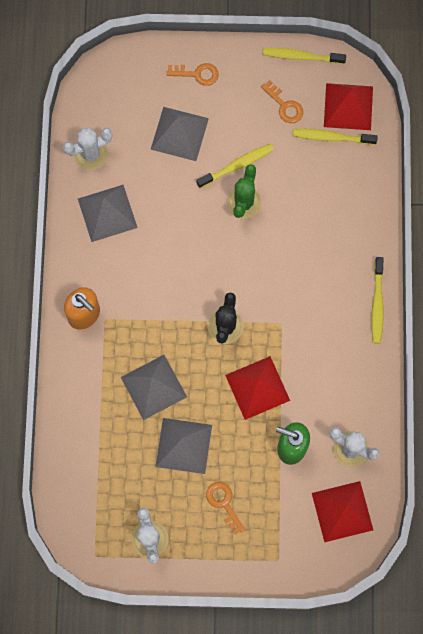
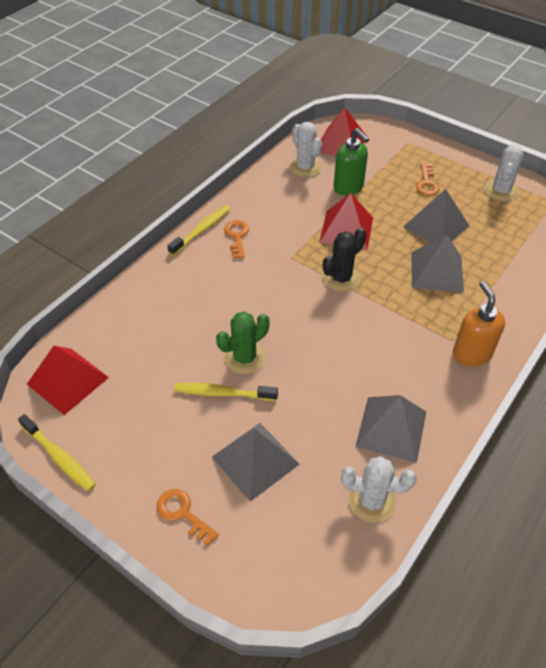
camera: 145 degrees left, 25 degrees down
(284, 105) = (124, 419): orange key -> orange key (237, 237)
(331, 137) = (111, 364): yellow toothbrush -> none

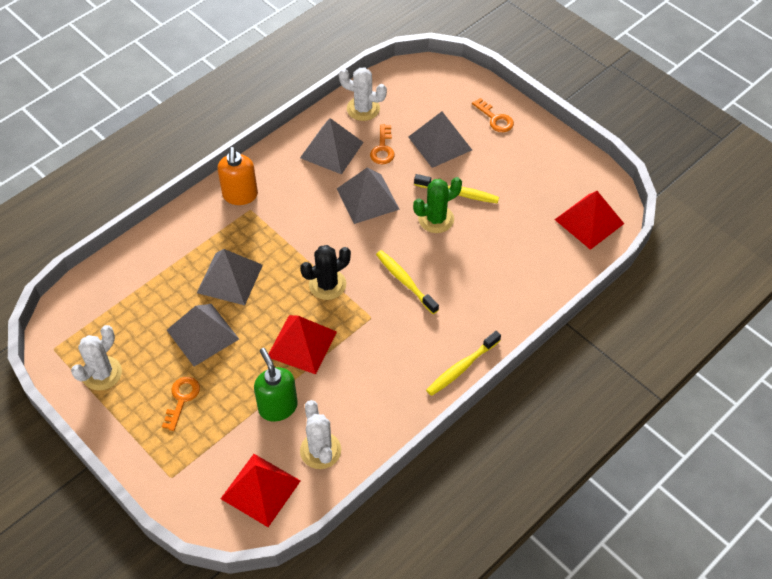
camera: 170 degrees left, 5 degrees up
(59, 457) = (587, 164): yellow toothbrush -> yellow toothbrush (405, 281)
(237, 237) = (423, 352): orange key -> orange key (382, 148)
(327, 371) = (368, 198): none -> grey pyramid

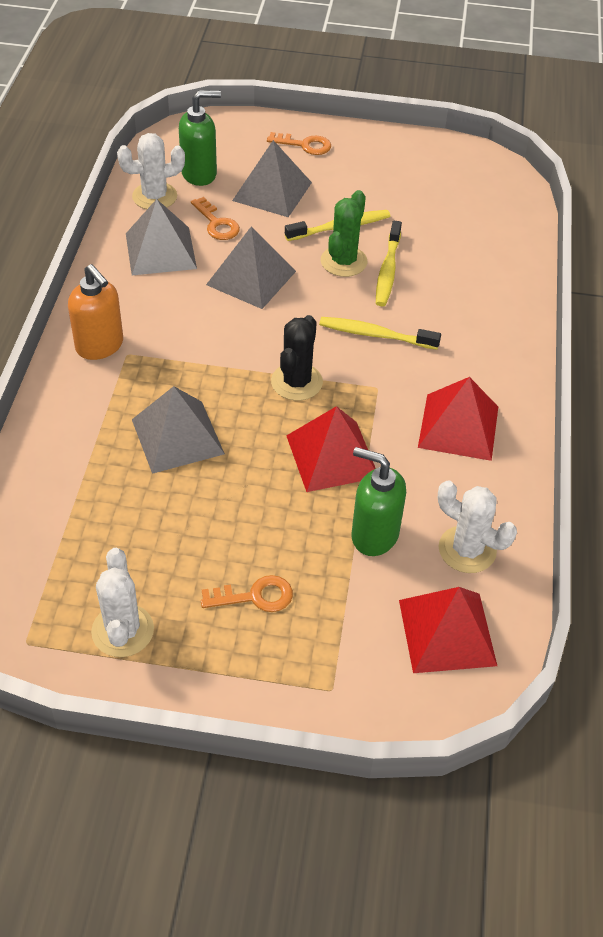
camera: 40 degrees left, 5 degrees down
(182, 399) = (254, 596): orange key -> orange key turned 105 degrees clockwise
(203, 334) = (206, 512): grey pyramid -> none
(406, 106) = (199, 174): none -> green soap dispenser
(461, 367) = (518, 383): yellow toothbrush -> yellow toothbrush (387, 271)
(589, 221) = (490, 192): red pyramid -> red pyramid (458, 427)

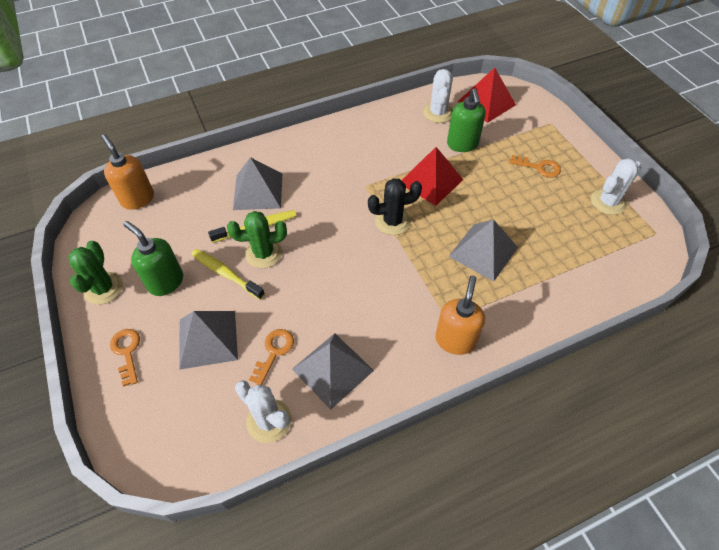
camera: 120 degrees left, 5 degrees up
(199, 174) = (215, 406): green soap dispenser -> green soap dispenser (166, 282)
(251, 278) = (319, 295): grey pyramid -> grey pyramid (258, 191)
(254, 596) = (539, 167): orange key -> orange key turned 150 degrees clockwise
(375, 335) = (322, 206): yellow toothbrush -> none
(393, 150) = (103, 288): none -> green cactus
(458, 427) = (364, 144): red pyramid -> none
(507, 202) = (137, 199): none -> orange soap dispenser

